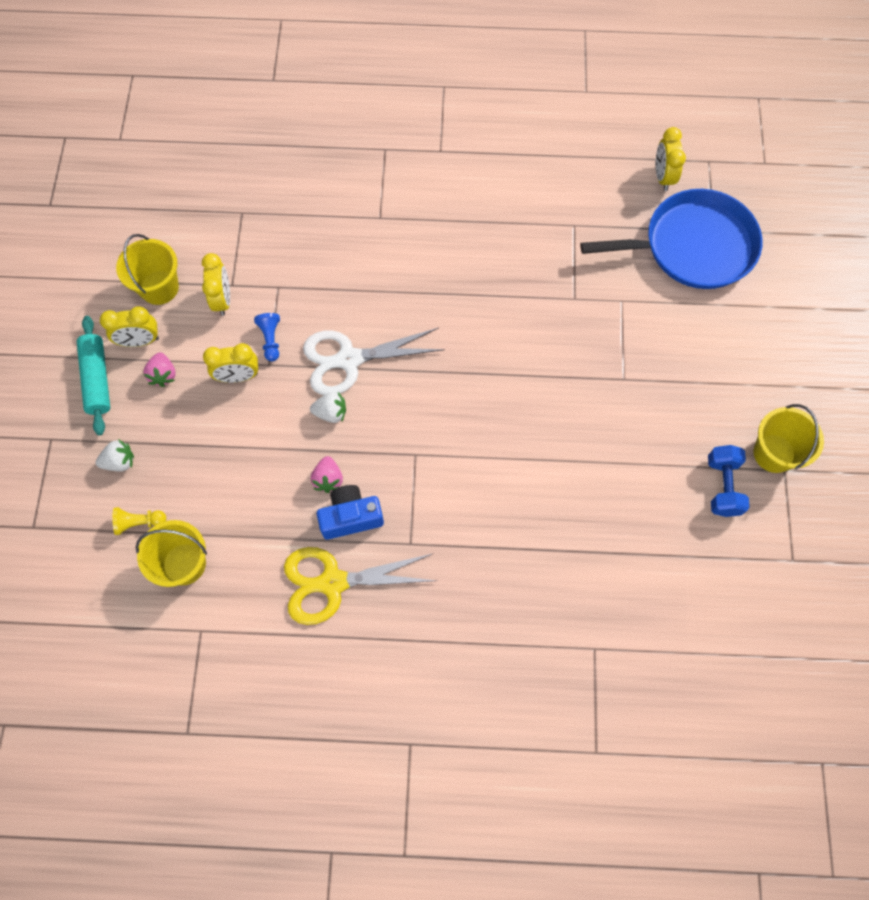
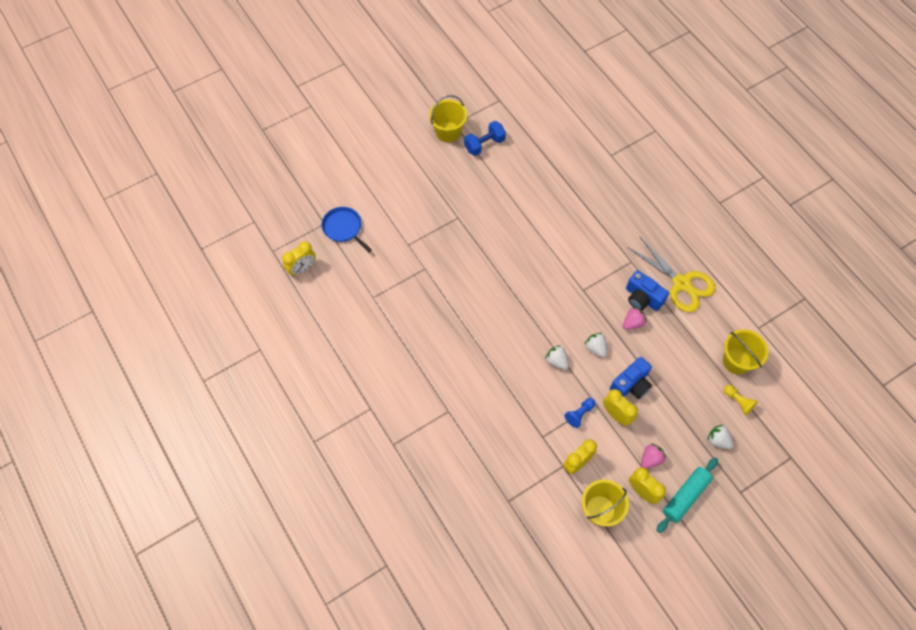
camera: 125 degrees left, 5 degrees down
(257, 418) = (631, 385): none -> blue camera
(349, 360) = (556, 361): white scissors -> white strawberry
(693, 246) = (344, 228): blue pan -> blue pan, size x0.51

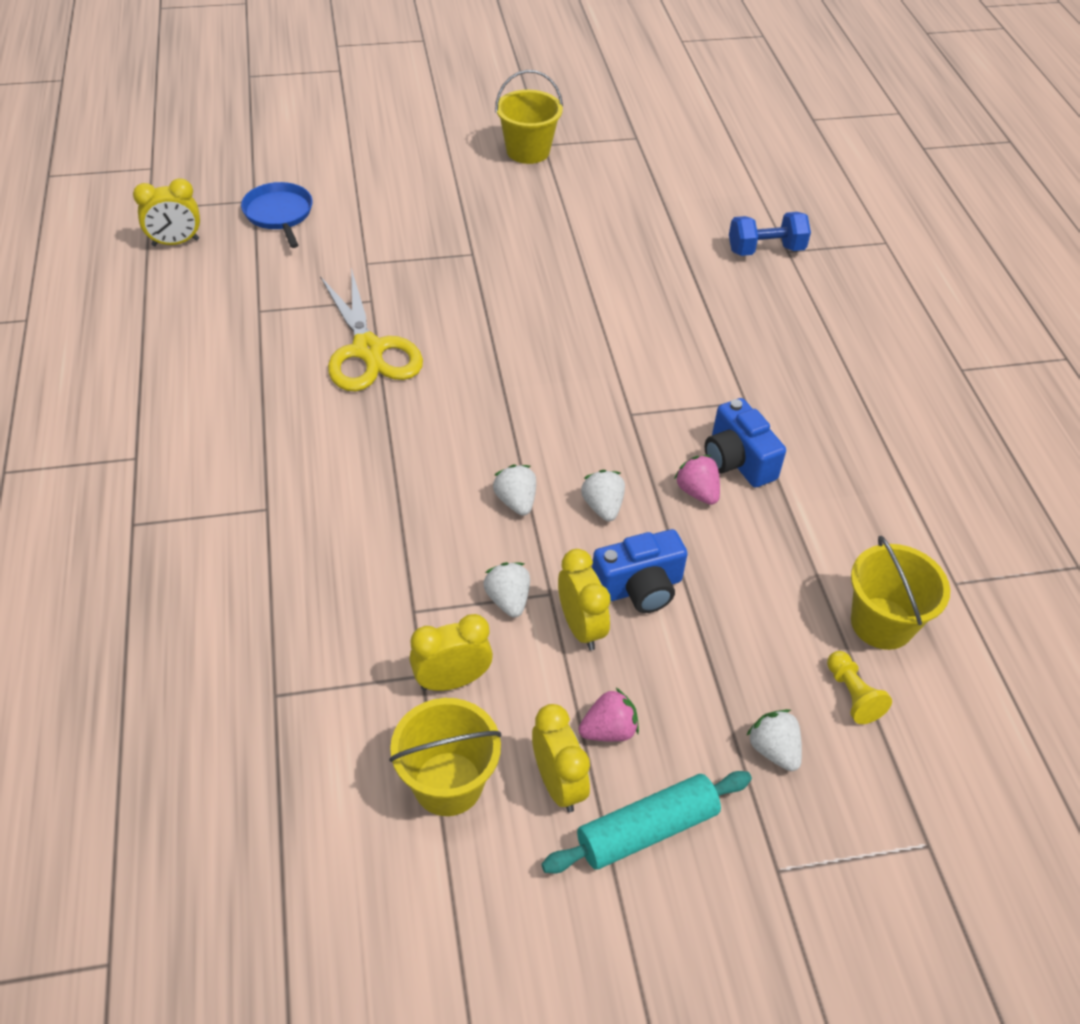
camera: 20 degrees right, 15 degrees down
(484, 144) = (577, 180): blue dumbbell -> blue dumbbell (765, 250)
(579, 414) = (508, 600): blue pawn -> white strawberry
(633, 323) = (697, 492): pink strawberry -> pink strawberry turned 105 degrees counterclockwise
(681, 283) = (826, 462): yellow scissors -> yellow scissors (368, 350)

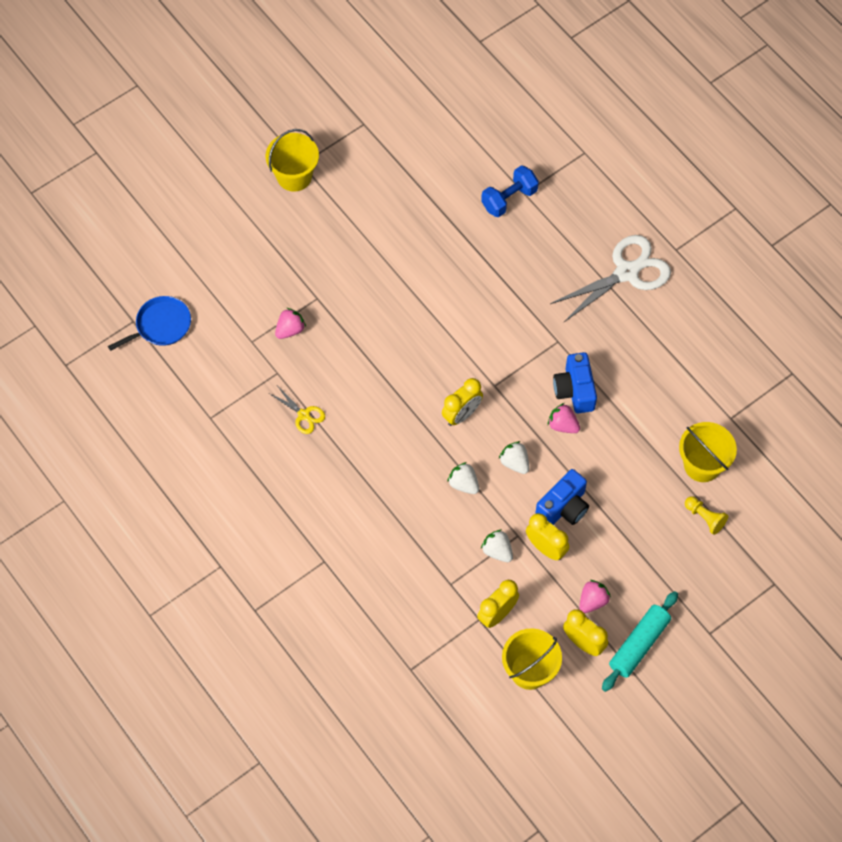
camera: 25 degrees left, 15 degrees up
(175, 242) = (109, 386): yellow clock -> yellow clock (461, 414)
(279, 214) = (161, 325): blue pan -> blue pan turned 105 degrees clockwise
(368, 350) = (303, 415): yellow scissors -> yellow scissors, size x0.48
(418, 269) = (290, 330): none -> pink strawberry
(737, 460) = (575, 390): blue camera -> blue camera turned 45 degrees clockwise
(773, 750) = (679, 570): white strawberry -> none
(880, 368) = (626, 272): none -> white scissors

